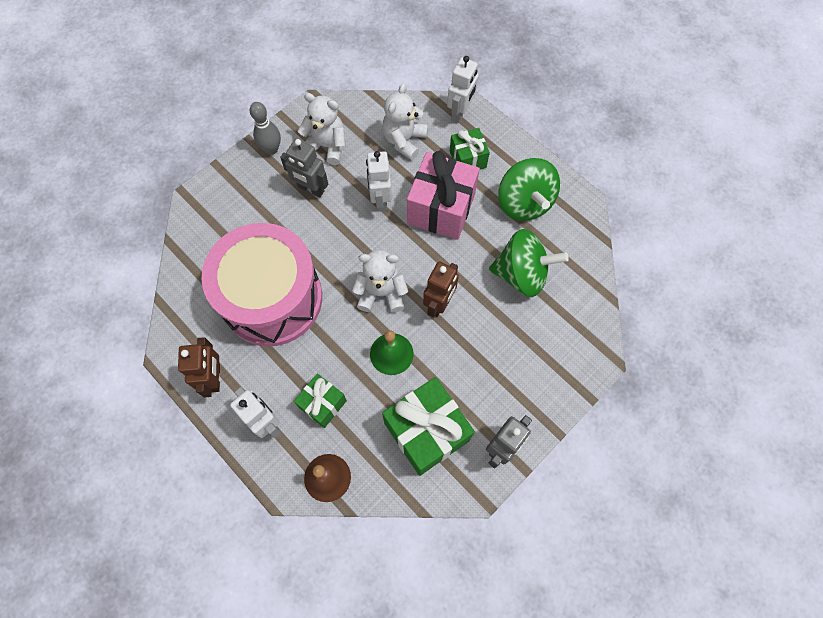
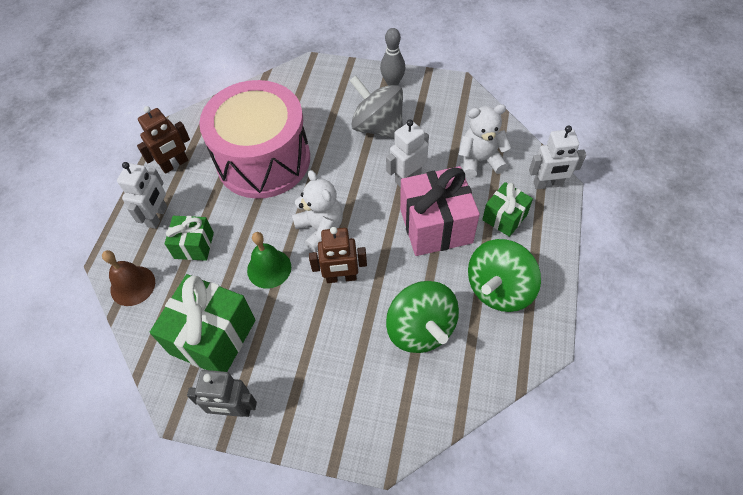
camera: 60 degrees right, 10 degrees down
(311, 189) = (378, 127): grey robot -> grey spinning top
(327, 146) = (426, 113): white teddy bear -> none

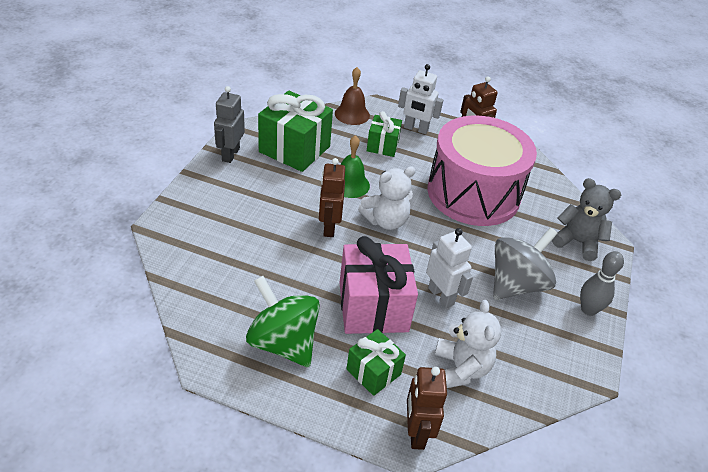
camera: 90 degrees right, 15 degrees down
(315, 86) = (577, 242): none -> grey teddy bear
(421, 329) = (259, 271): green spinning top -> none
(548, 184) = (416, 432): white robot -> brown robot

